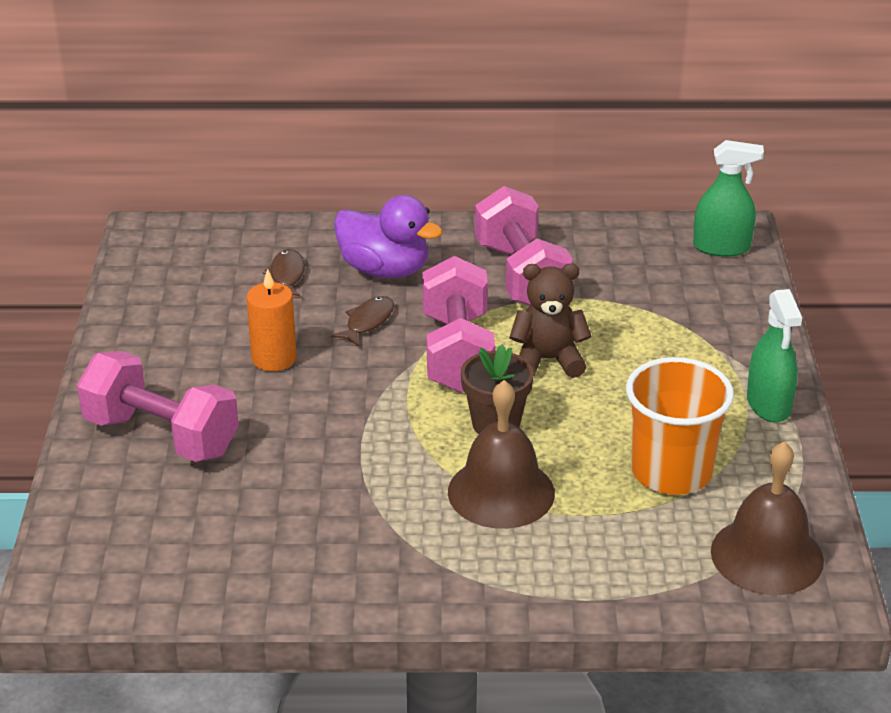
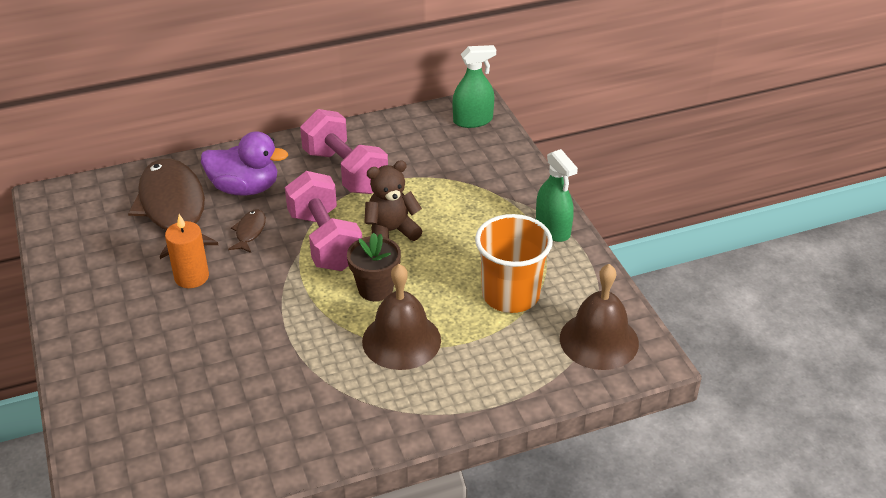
camera: 20 degrees left, 5 degrees up
(161, 436) = (131, 360): pink dumbbell -> none
(287, 275) = (173, 208): brown fish -> brown fish, size x2.42

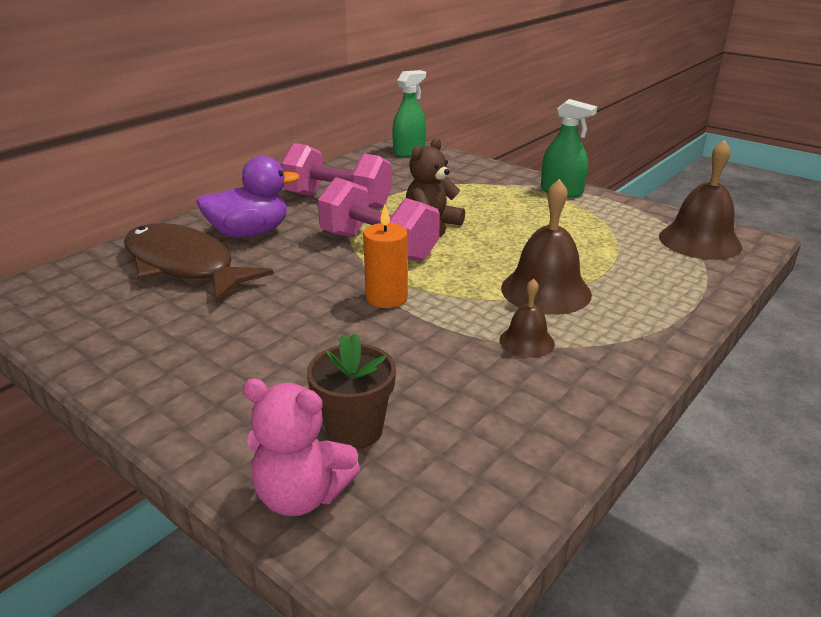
camera: 30 degrees left, 10 degrees down
(97, 431) = (302, 495): none -> pink teddy bear
(191, 277) = (266, 310): orange candle -> orange candle (386, 298)
(249, 231) = (291, 260): brown fish -> none
(333, 381) = (526, 341): none -> brown bell
(375, 289) = (471, 264): brown flower pot -> brown flower pot (354, 430)
(510, 295) = (590, 235): orange cup -> none

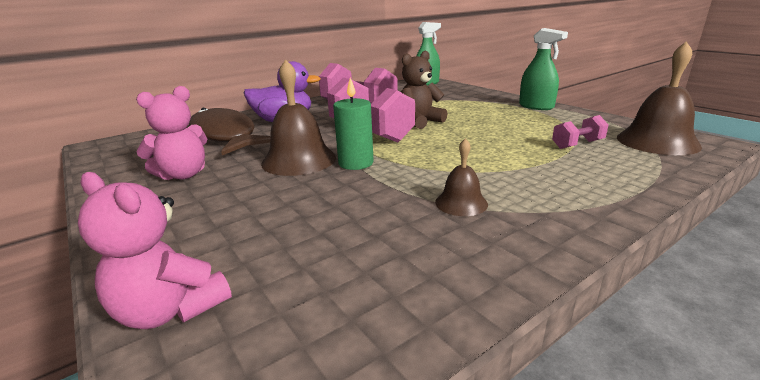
camera: 15 degrees right, 5 degrees down
(178, 334) = (183, 175): none -> pink teddy bear
(354, 430) = (261, 258): brown flower pot -> none
(386, 298) = (356, 163): orange candle -> green candle
(546, 290) = (496, 167): brown bell -> brown bell (299, 160)
(621, 251) = (577, 144): none -> pink dumbbell

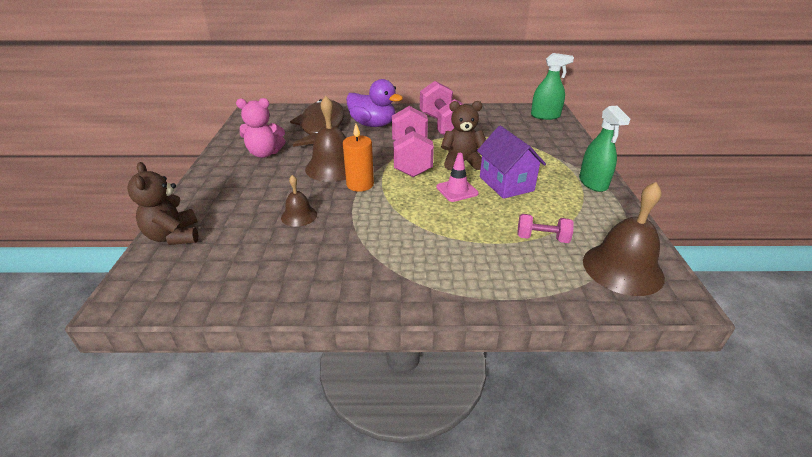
camera: 35 degrees right, 10 degrees up
(170, 310) = (174, 236): pink teddy bear -> brown teddy bear
(356, 163) = (360, 184): green candle -> orange candle
(454, 139) = (457, 190): none -> pink traffic cone
(461, 203) = (369, 245): brown bell -> brown bell (299, 216)
(482, 124) = (506, 184): none -> purple house

